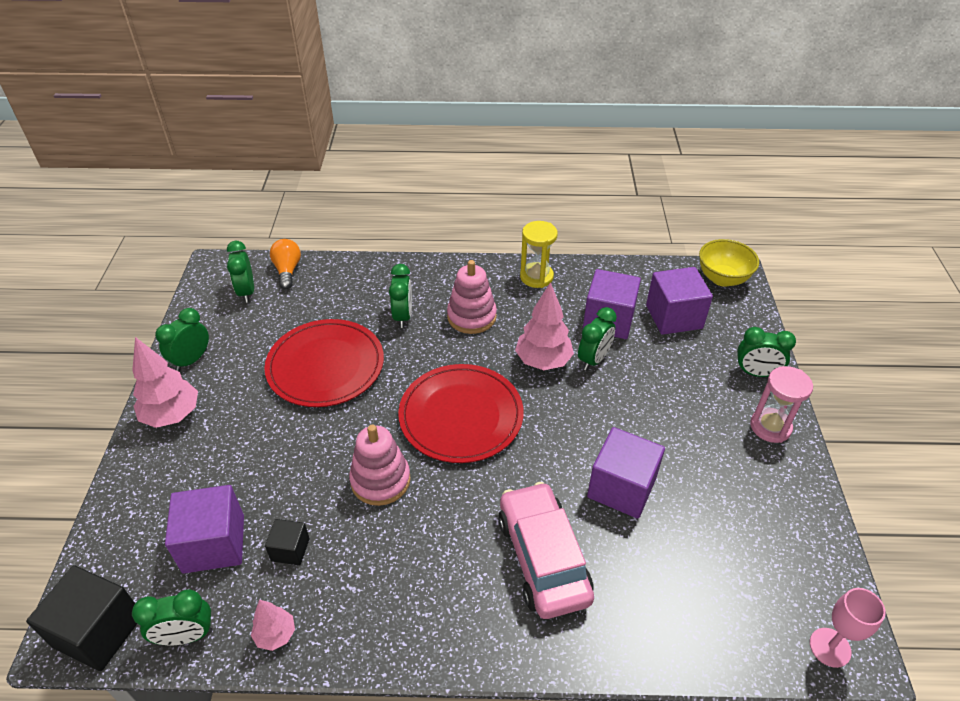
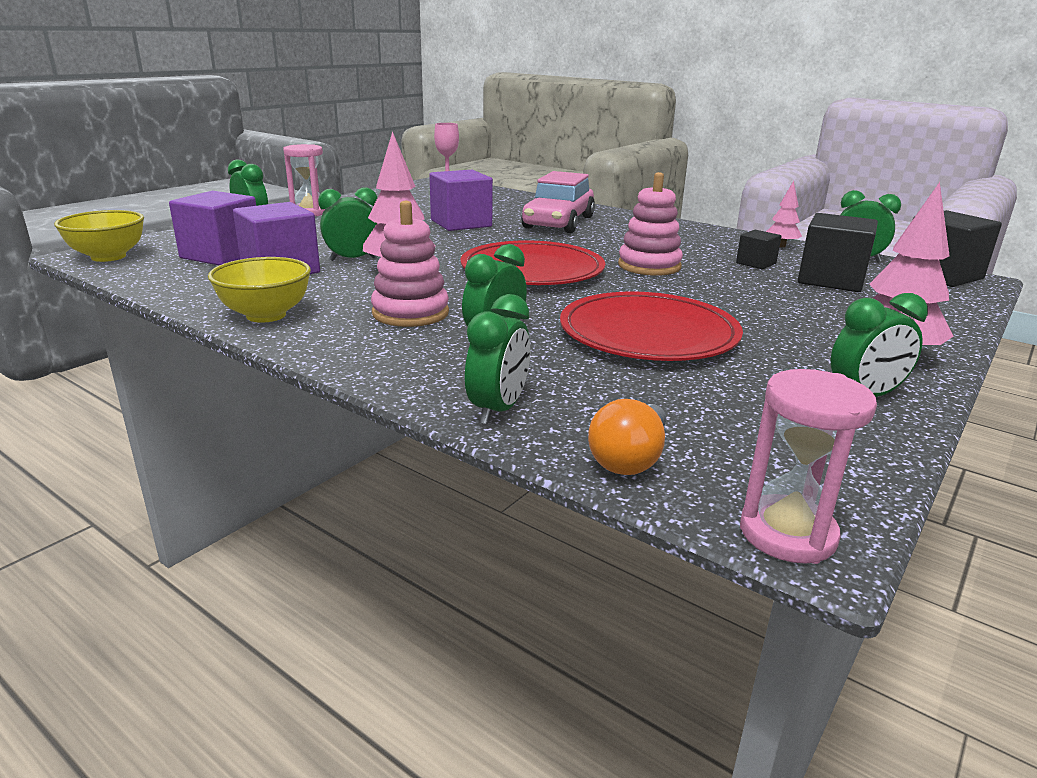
camera: 145 degrees left, 20 degrees down
(214, 543) = (831, 280): purple cube -> black cube
(222, 264) = (787, 534): none -> pink hourglass
(246, 292) = (738, 454): green clock -> green clock (498, 410)
(536, 277) = (266, 315): yellow hourglass -> yellow bowl

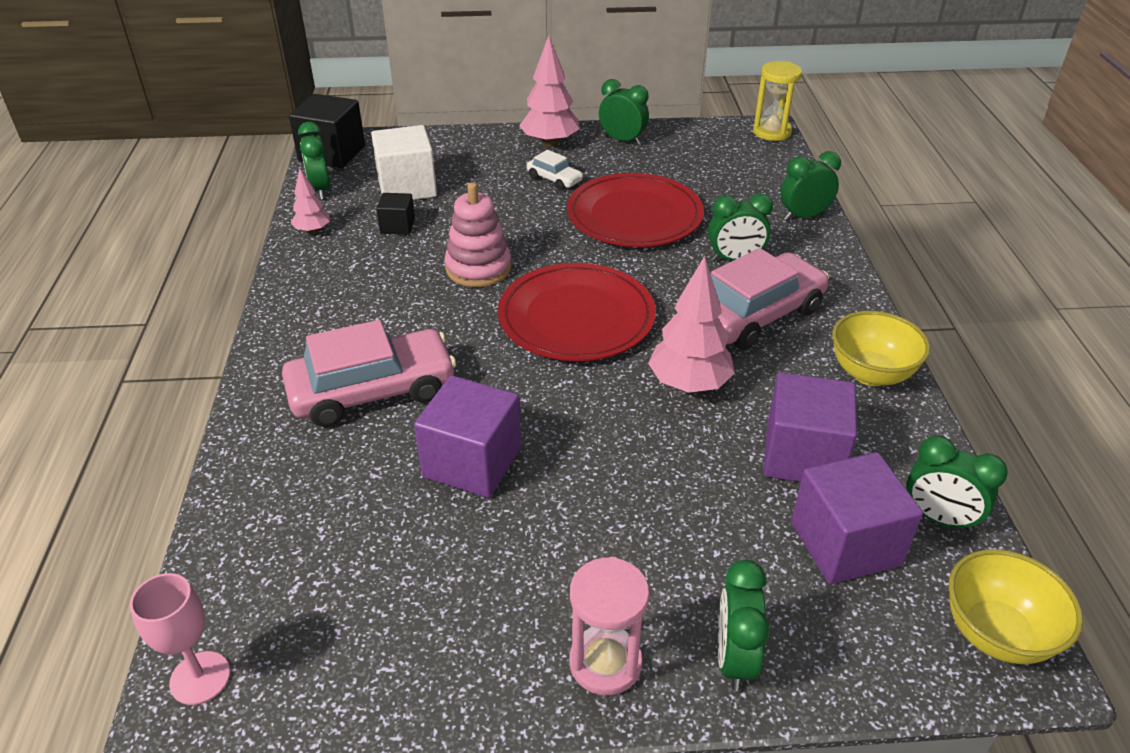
camera: 130 degrees left, 15 degrees up
(353, 259) = (707, 437): green clock -> green clock (938, 518)
(410, 313) = (755, 315): pink stacking toy -> pink car
(629, 459) = (781, 171): orange light bulb -> none
(782, 329) = (554, 179): none -> white car
(787, 534) = (771, 132): pink hourglass -> yellow hourglass
(831, 280) = (407, 187): black cube -> white cube

